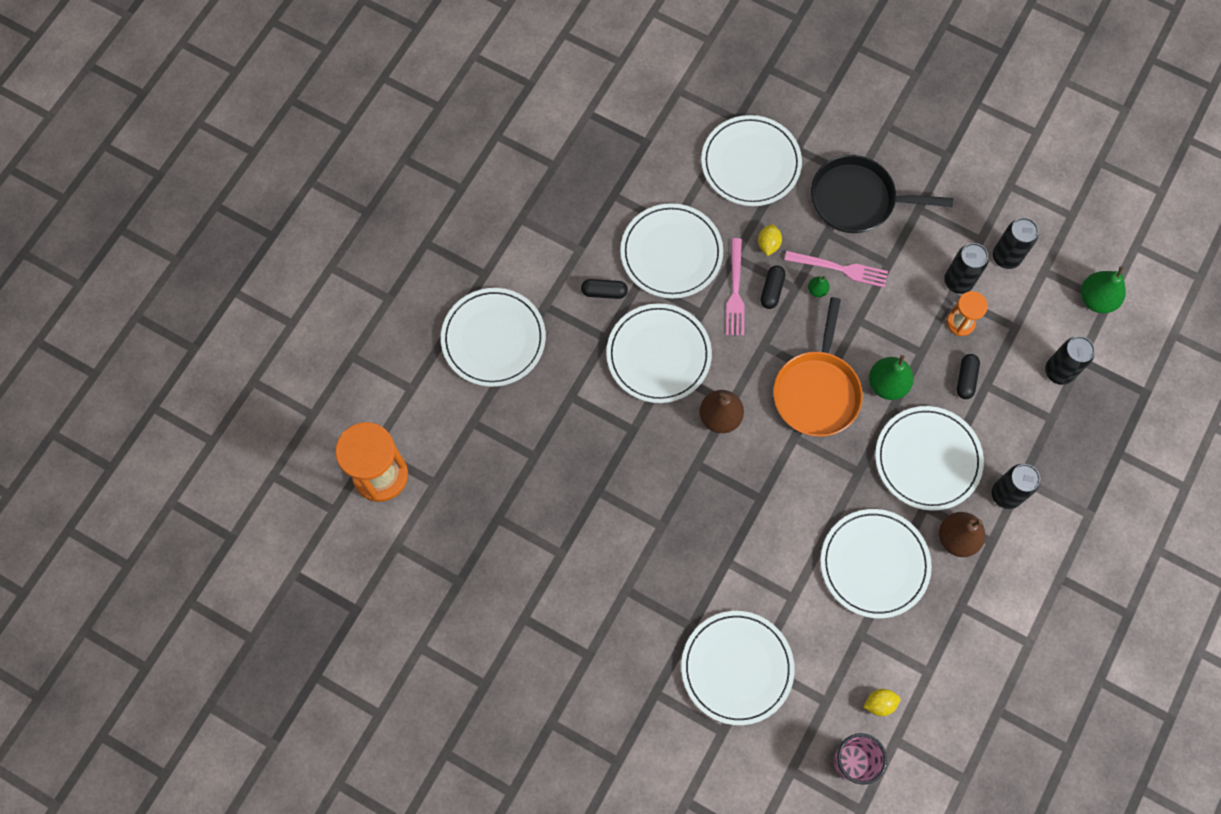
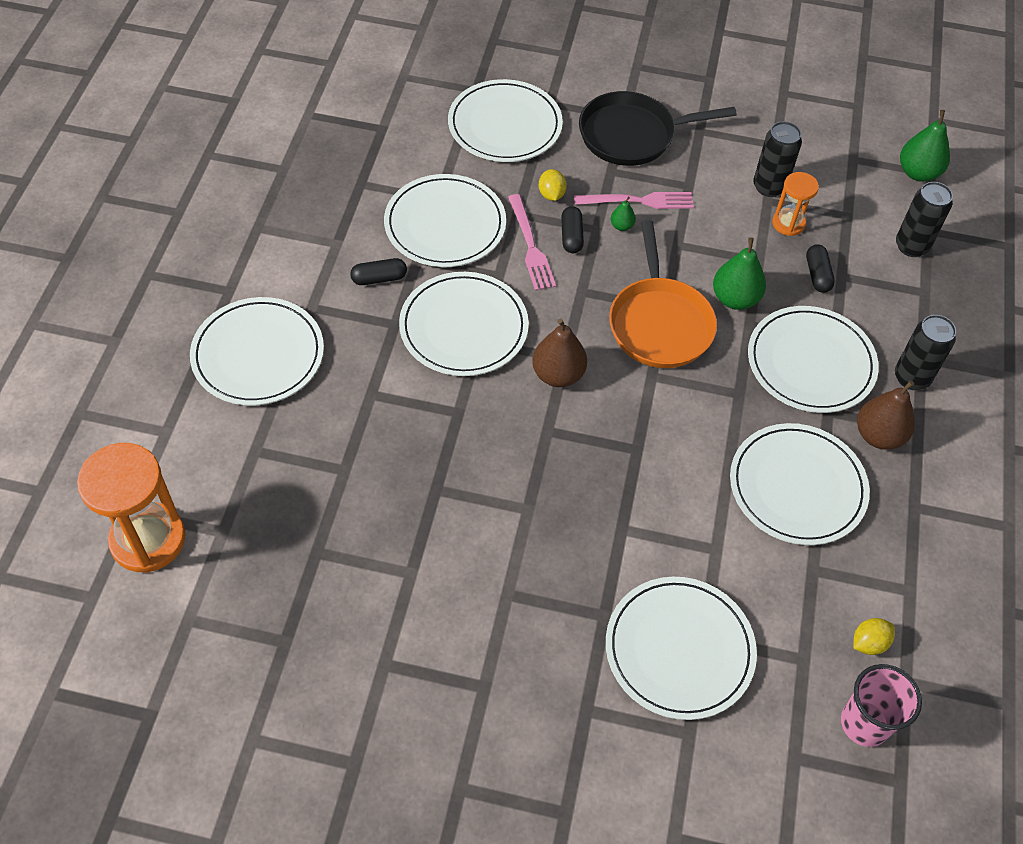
camera: 20 degrees left, 15 degrees down
(1006, 257) = (809, 155): black can -> none

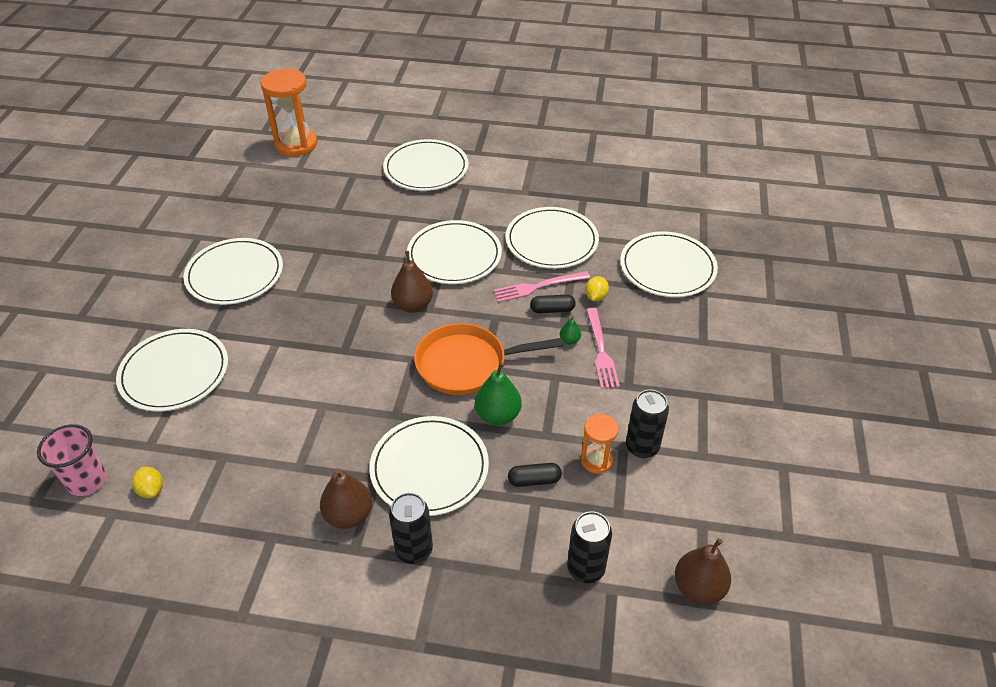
camera: 90 degrees right, 10 degrees down
(379, 278) = (495, 213): black capsule -> none
(551, 194) = (596, 297): yellow lemon -> yellow lemon turned 60 degrees counterclockwise
(632, 135) = (681, 347): black pan -> none
(797, 487) = (301, 450): white plate -> white plate (235, 274)
(918, 173) = (698, 588): green pear -> brown pear

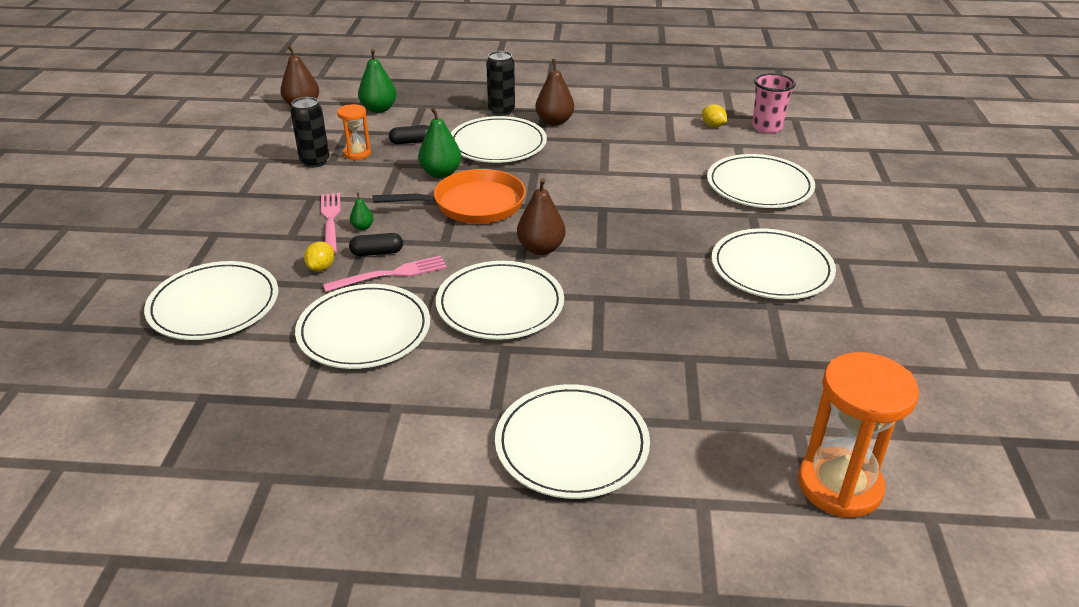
camera: 175 degrees right, 10 degrees down
(585, 569) = (379, 109): black can -> green pear

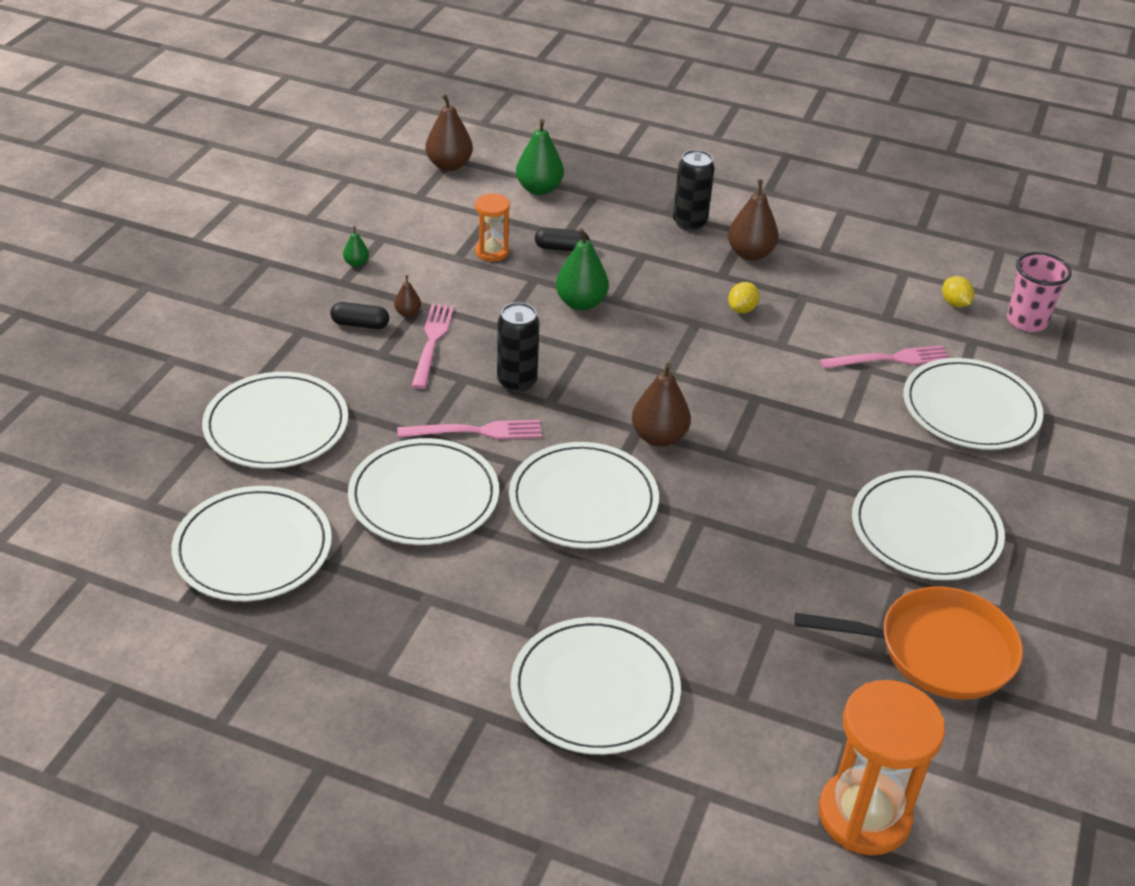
camera: 15 degrees right, 5 degrees up
(303, 205) = (408, 313): none -> brown pear
(315, 161) = (439, 253): black can -> black can (517, 382)
(321, 267) = (402, 404): yellow lemon -> yellow lemon (742, 309)
(362, 227) = (465, 360): green pear -> green pear (356, 263)
(377, 253) = (470, 399): black capsule -> black capsule (360, 324)
(473, 204) = (603, 357): orange pan -> orange pan (937, 651)
(498, 144) = (665, 273): white plate -> white plate (253, 548)
(687, 166) = (890, 359): none -> pink fork

